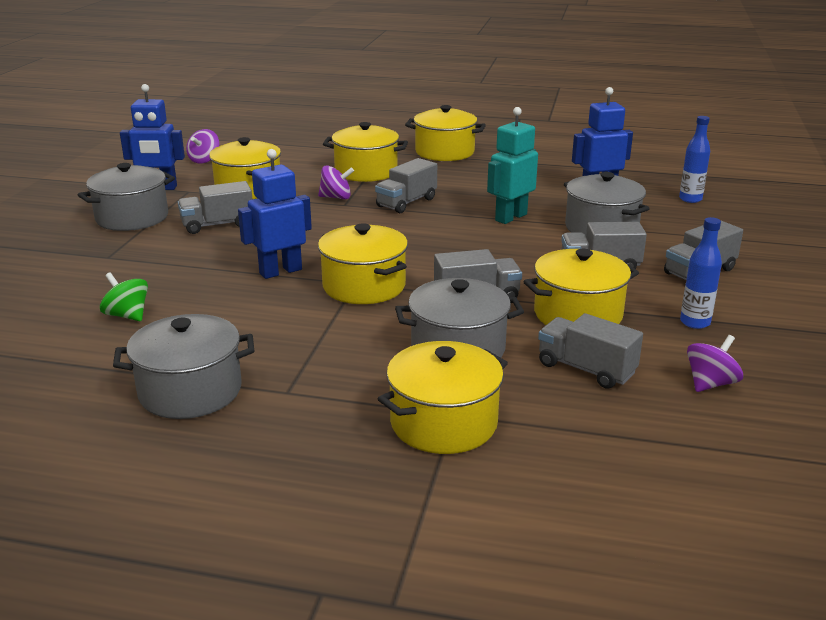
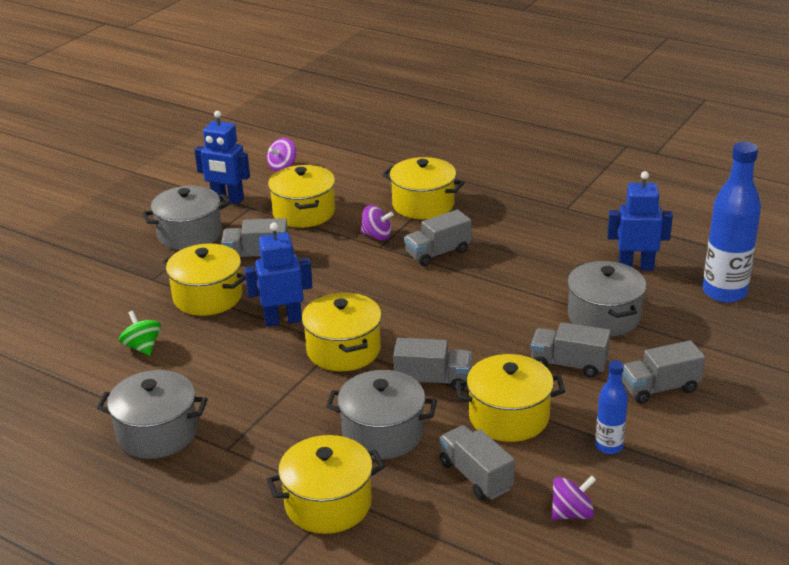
camera: 20 degrees right, 5 degrees up
(444, 152) = (515, 187): yellow pot -> yellow pot (208, 297)
(510, 217) = (524, 288): turquoise robot -> none
(690, 199) = (724, 292): blue bottle -> blue bottle, size x1.86

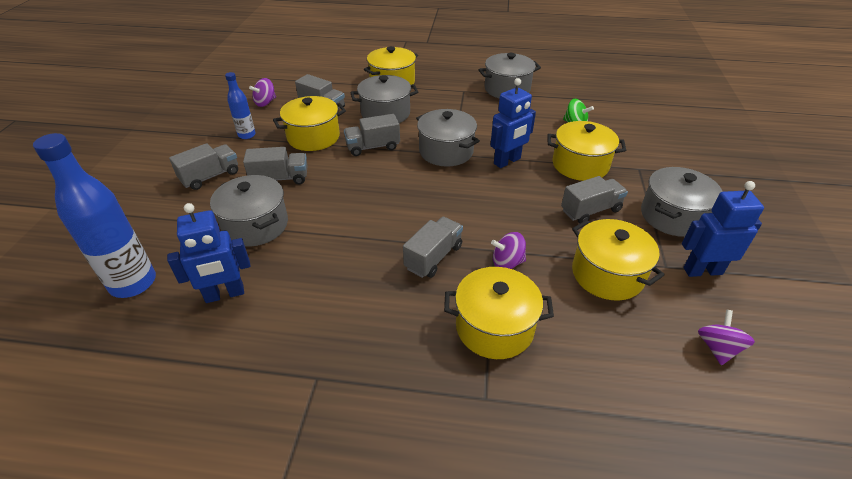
camera: 155 degrees right, 10 degrees up
(343, 350) = (446, 151): yellow pot -> grey pot

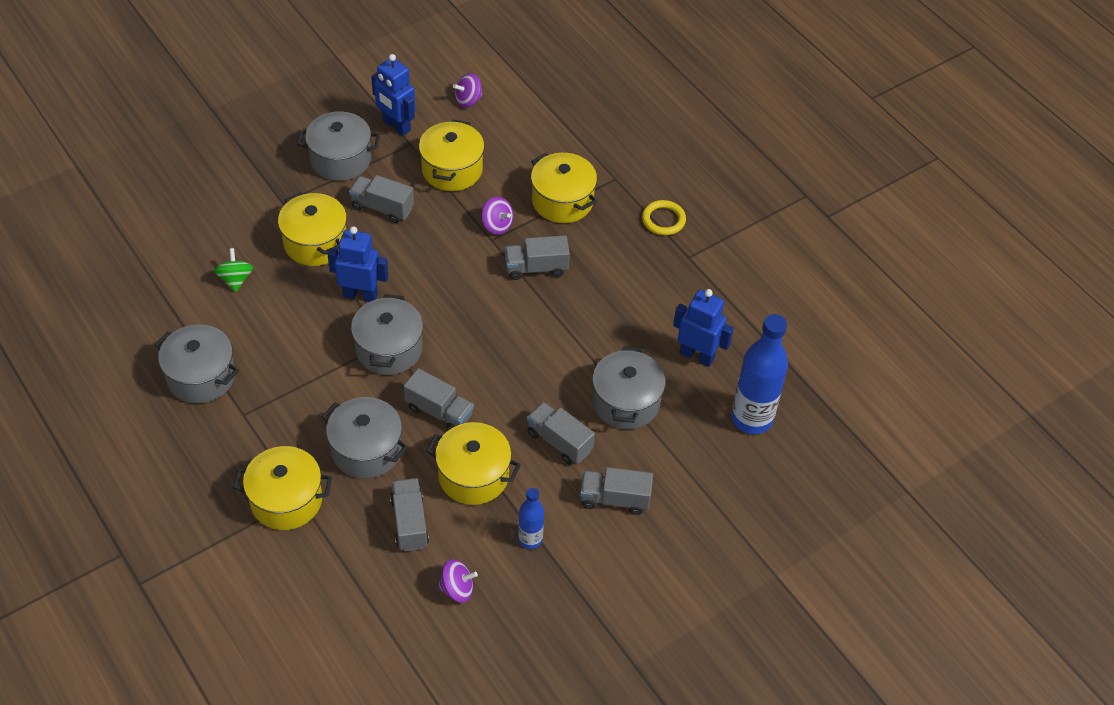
camera: 135 degrees left, 10 degrees up
(384, 396) = (663, 220): none -> yellow ring

